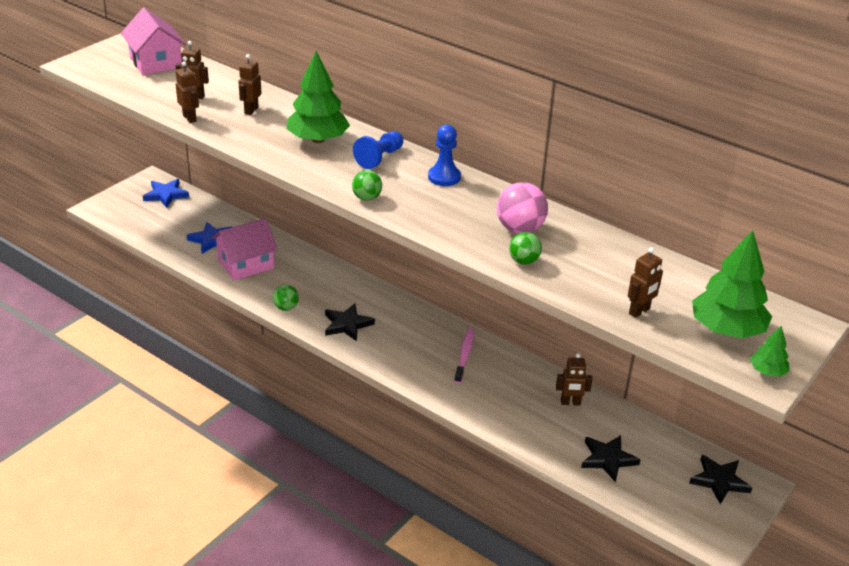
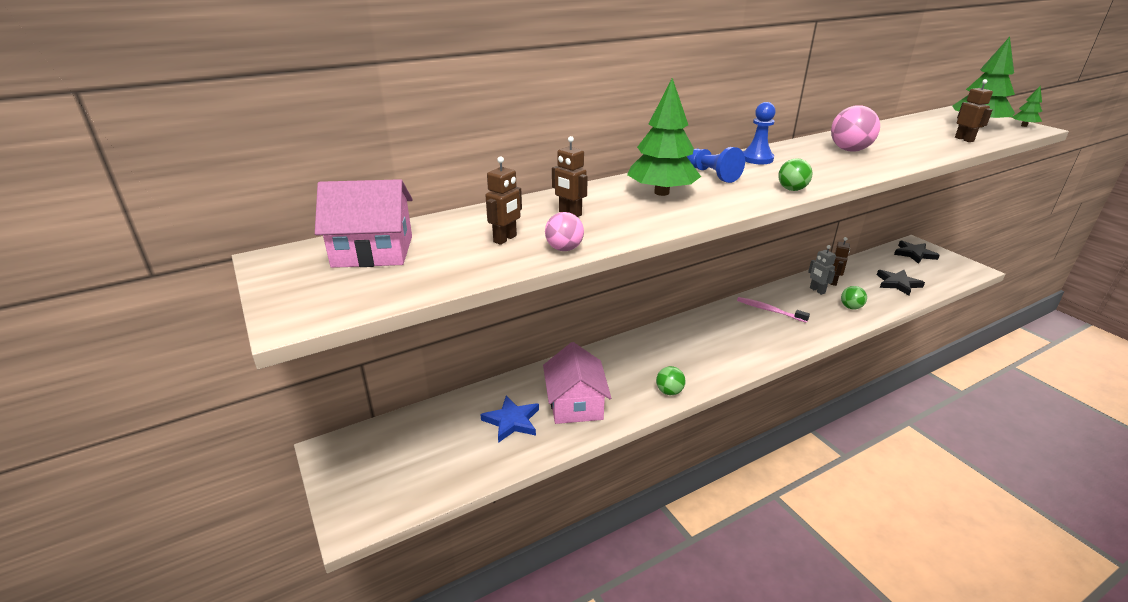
camera: 65 degrees left, 5 degrees down
(166, 195) = (381, 443): blue star -> none
(190, 118) = (564, 249): brown robot -> pink ball
(347, 324) = (710, 359): black star -> none
(523, 261) = (901, 156): green ball -> green ball (851, 307)
(537, 389) = (817, 290): none -> grey robot

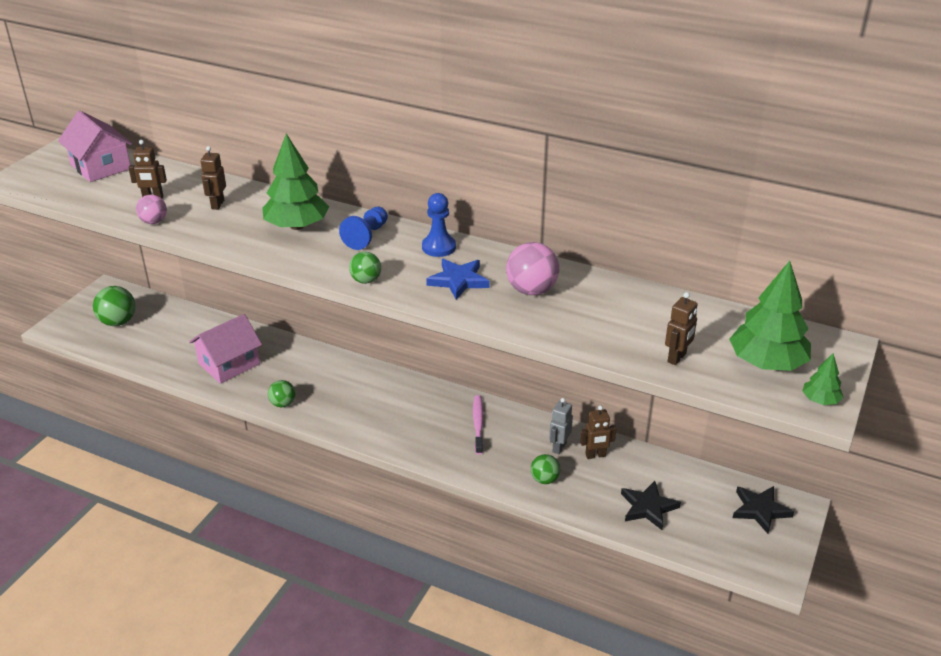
camera: 55 degrees right, 5 degrees up
(410, 460) = (118, 322): none -> green ball
(512, 421) = (187, 344): blue star -> blue star (458, 281)

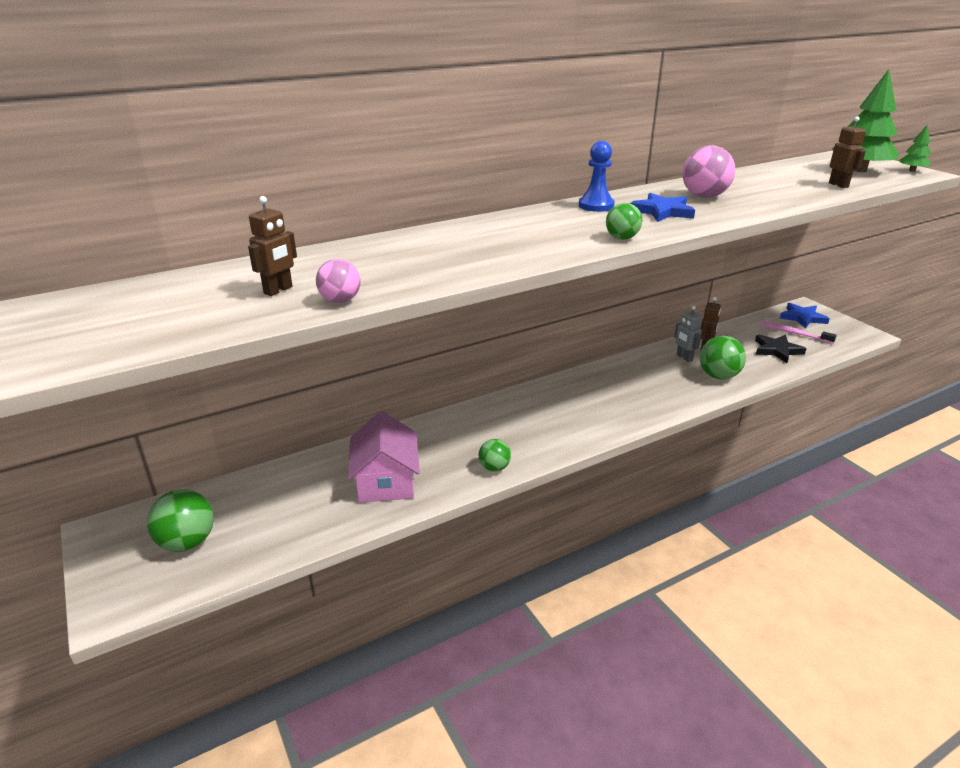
camera: 55 degrees left, 5 degrees down
(101, 166) = (125, 303): pink house -> none
(217, 204) = (362, 263): brown robot -> none
(297, 226) = (473, 241): green tree -> none
(366, 236) = (539, 222): blue pawn -> none
(478, 424) = (625, 379): pink toothbrush -> pink toothbrush (793, 333)
(544, 479) = (718, 376): green ball -> green ball, size x1.63
(760, 510) = (802, 318): black star -> blue star

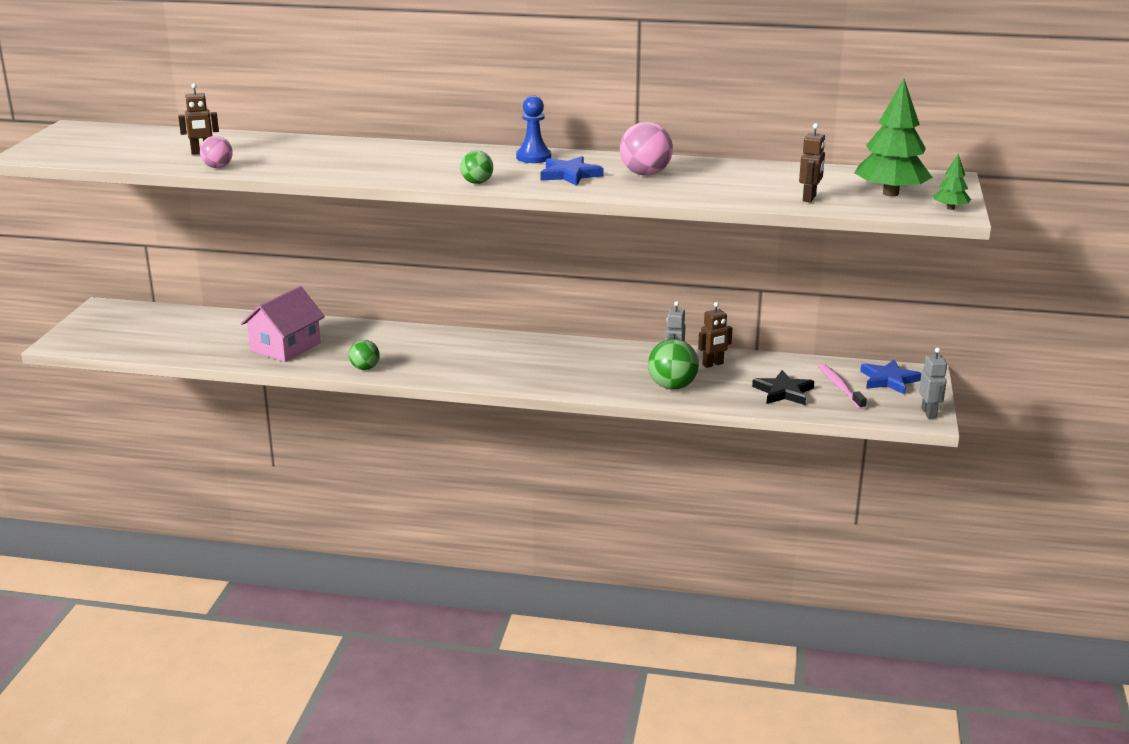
camera: 40 degrees right, 5 degrees down
(187, 542) = (134, 330): green ball -> none
(862, 331) = (929, 413): none -> grey robot

